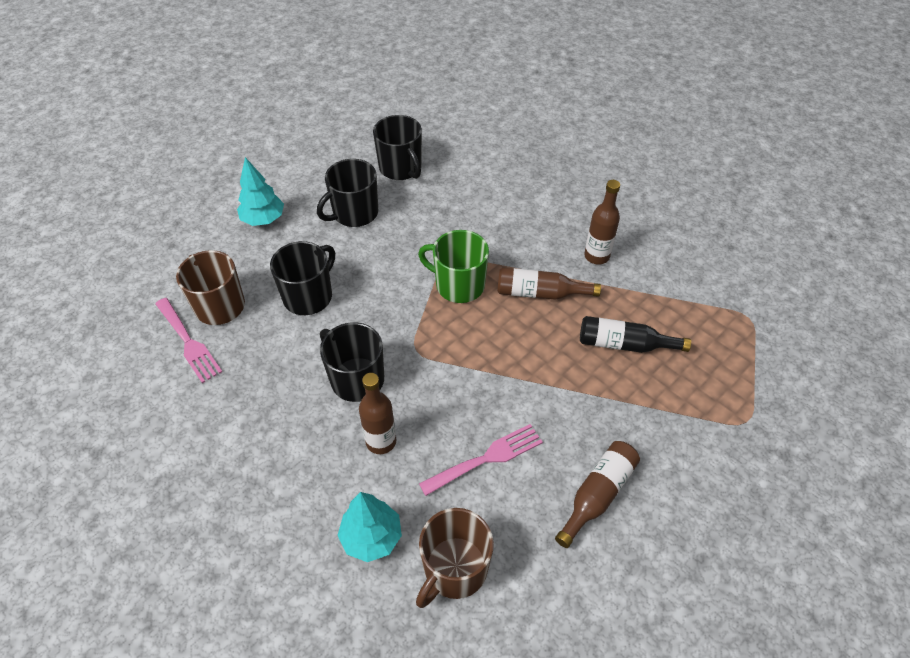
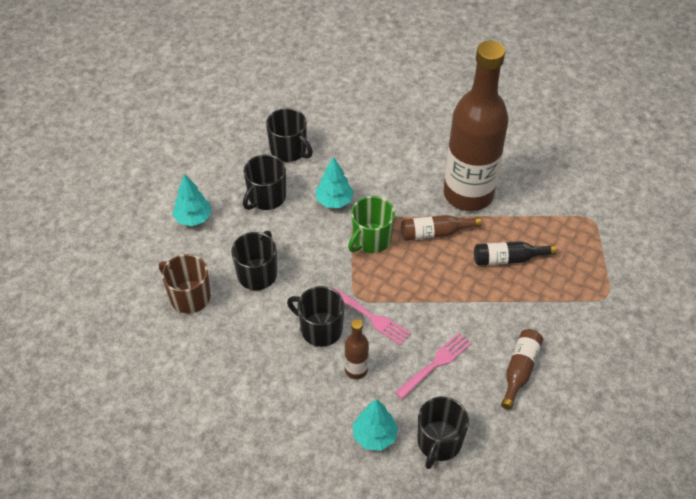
camera: 15 degrees left, 0 degrees up
(189, 342) = (178, 331): pink fork -> pink fork (371, 317)
(431, 232) = (334, 201): none -> turquoise tree
(454, 569) = (439, 442): brown mug -> black mug
(458, 285) = (371, 239): green mug -> green mug turned 60 degrees counterclockwise
(596, 256) = (468, 194): brown bottle -> brown bottle, size x2.50

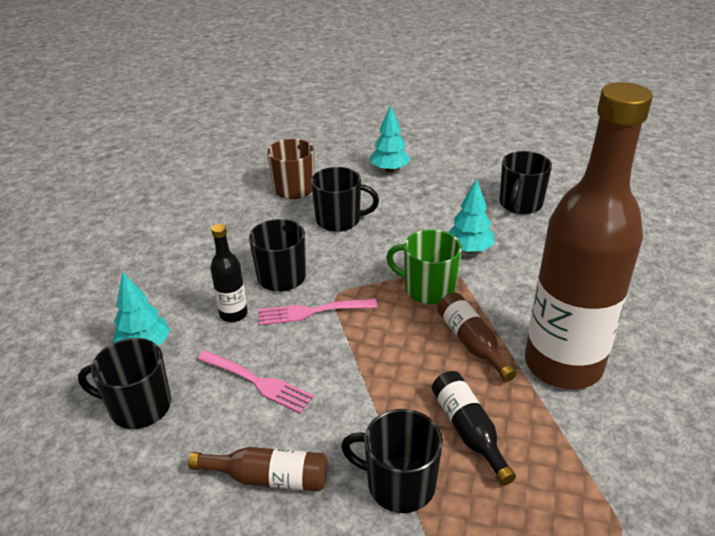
camera: 75 degrees right, 15 degrees down
(266, 197) = (443, 204): black mug -> black mug (399, 484)
(356, 370) = (233, 314): brown bottle -> black bottle
(371, 317) = (311, 312): pink fork -> pink fork turned 60 degrees clockwise

